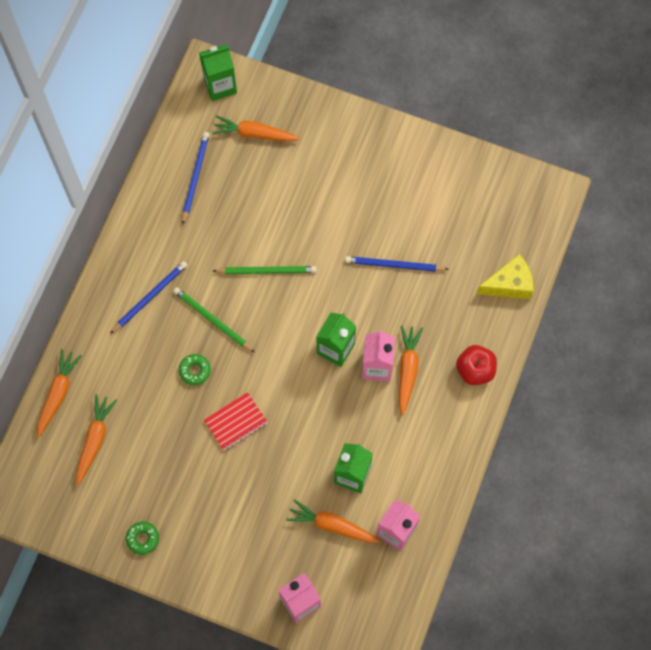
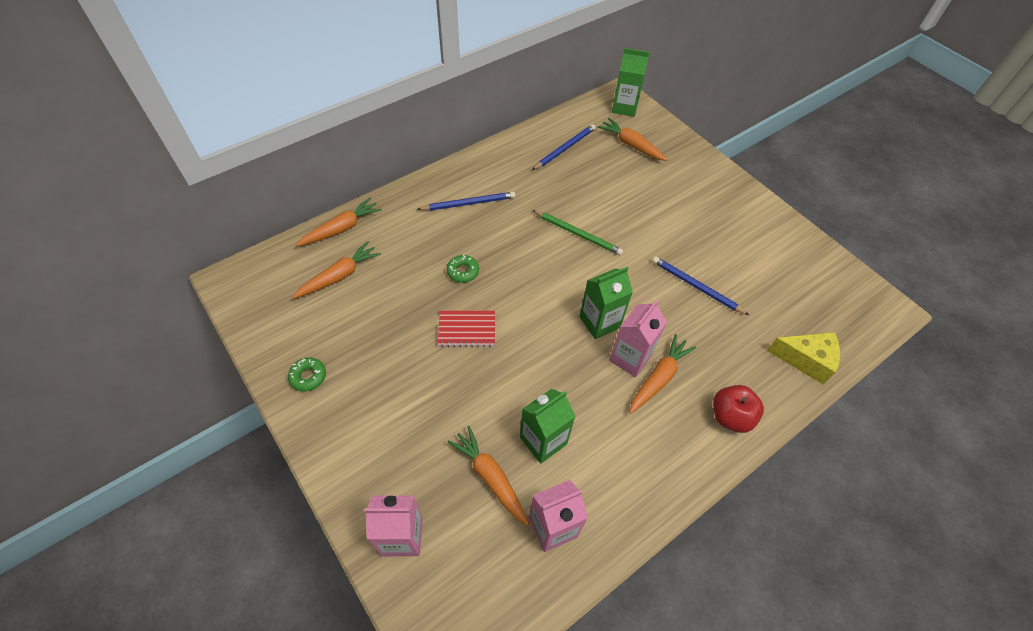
camera: 30 degrees right, 15 degrees down
(213, 320) = (506, 244): green pencil -> none

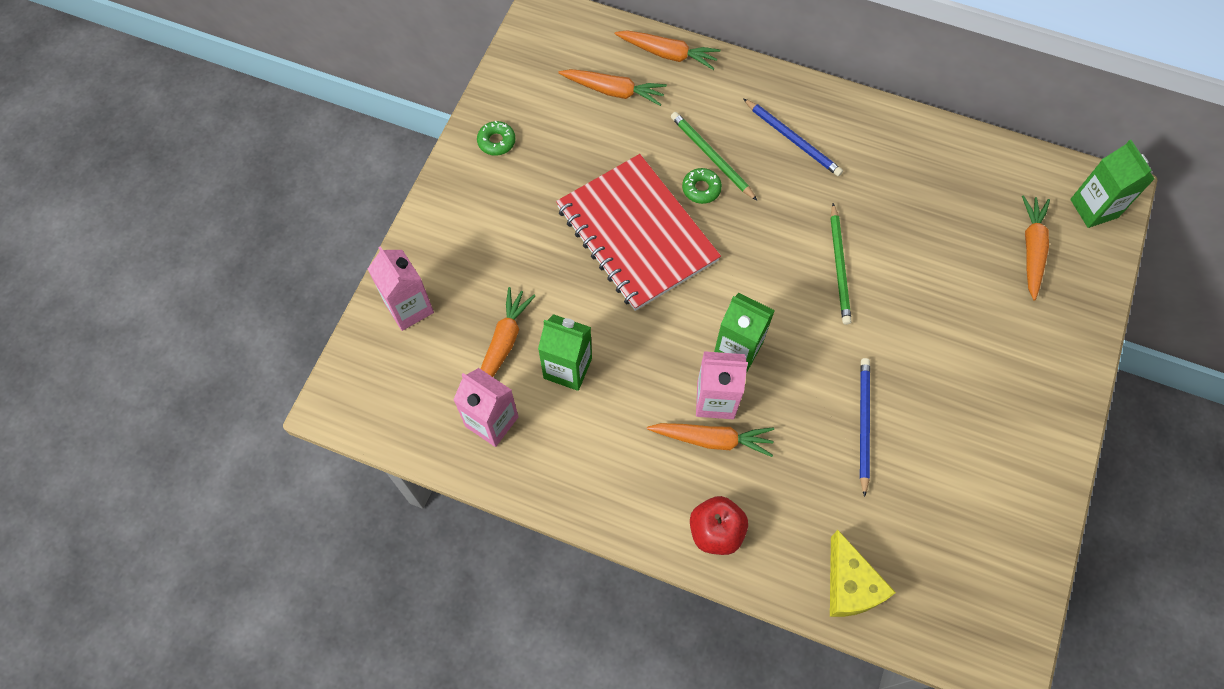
camera: 60 degrees right, 10 degrees up
(444, 252) = (712, 157): none -> green pencil
(467, 330) = (637, 234): red notebook -> red notebook, size x2.19
(564, 149) = (958, 183): blue pencil -> none

